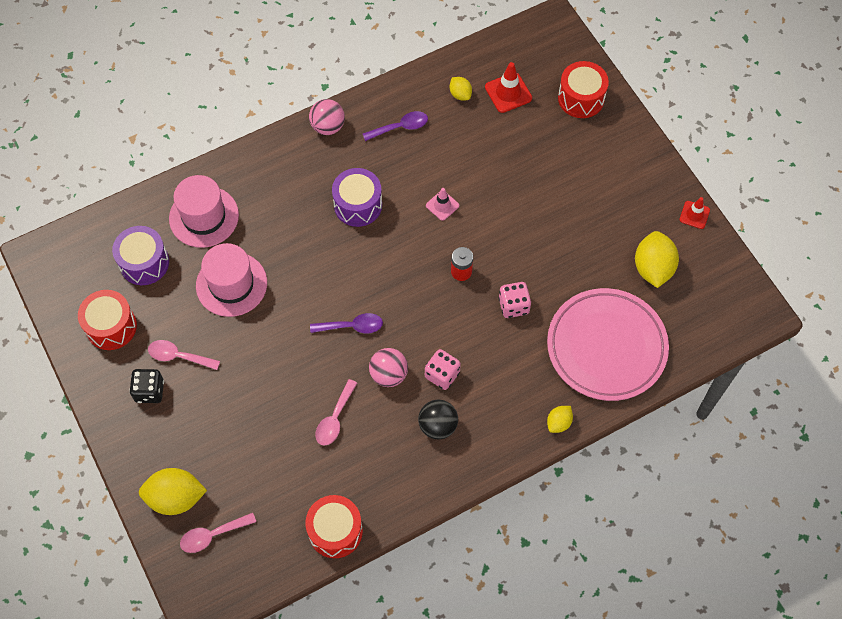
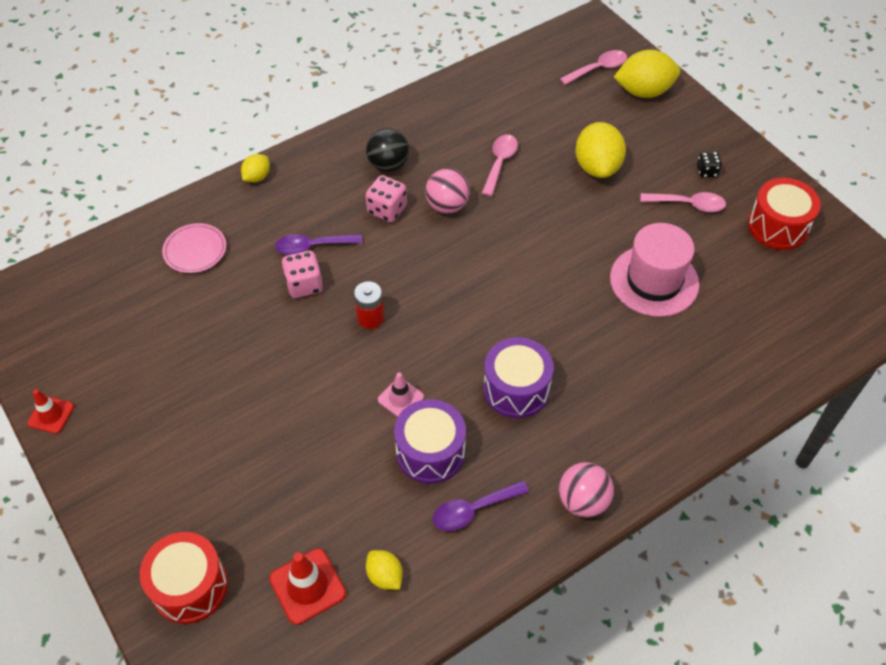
camera: 175 degrees right, 10 degrees down
(144, 263) = (770, 296): purple drum -> purple drum (430, 452)
(149, 391) = (707, 171): black dice -> black dice, size x0.63
(204, 217) = (718, 357): pink hat -> none
(335, 531) = (481, 79): red drum -> none
(352, 326) = (497, 248): purple spoon -> purple spoon (312, 246)
(606, 347) = (195, 251): pink plate -> pink plate, size x0.44
(653, 268) = (122, 342): yellow lemon -> yellow lemon (597, 167)

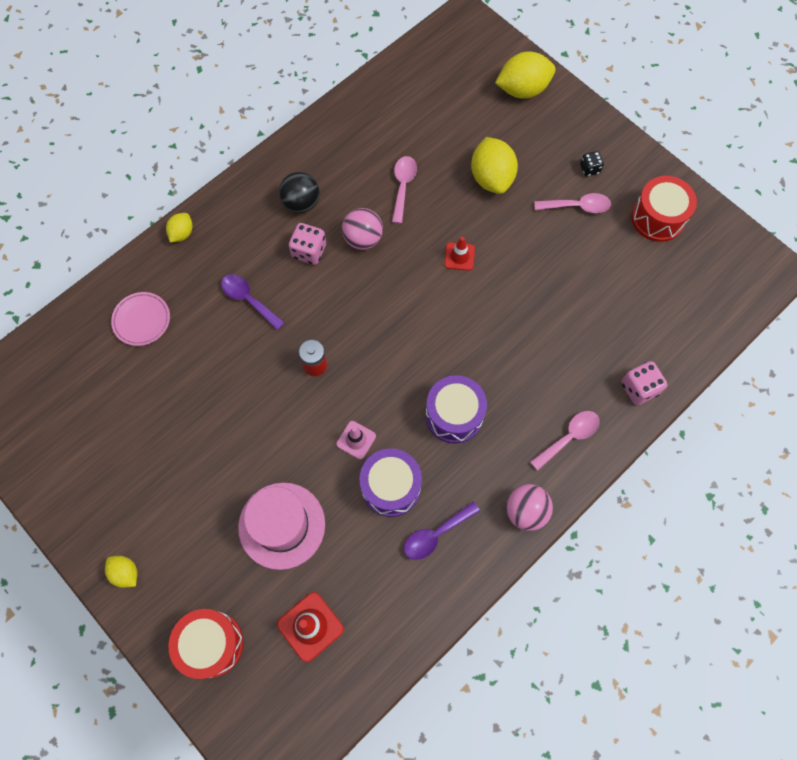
camera: 10 degrees left, 15 degrees up
(51, 415) = (50, 505): red traffic cone -> red traffic cone (459, 256)
(304, 285) = (249, 340): pink dice -> pink dice (639, 388)
(312, 246) = (248, 300): purple spoon -> purple spoon turned 60 degrees clockwise
(385, 576) = (373, 606): yellow lemon -> yellow lemon (125, 573)
(598, 69) = (477, 70): pink spoon -> pink spoon (569, 437)
(654, 281) = (557, 290): pink hat -> pink hat (282, 525)

